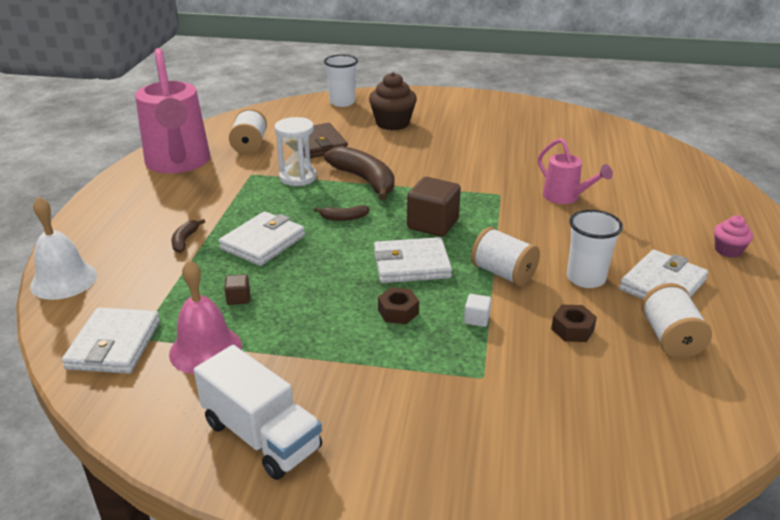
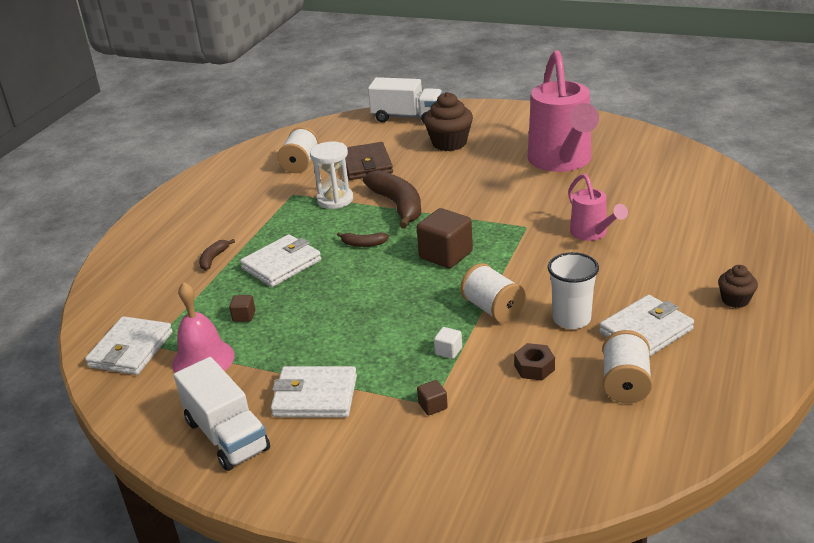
camera: 15 degrees right, 0 degrees up
(64, 280) = (104, 289): white bell -> none
(178, 163) = (229, 180): pink watering can -> pink watering can (562, 162)
(342, 102) = (407, 117): white cup -> white truck
(398, 311) = (379, 339): brown nut -> none
(411, 264) = (409, 294): white wallet -> white wallet (315, 396)
(485, 379) = (433, 406): none -> brown cube
(728, 250) = (735, 300): pink cupcake -> brown cupcake

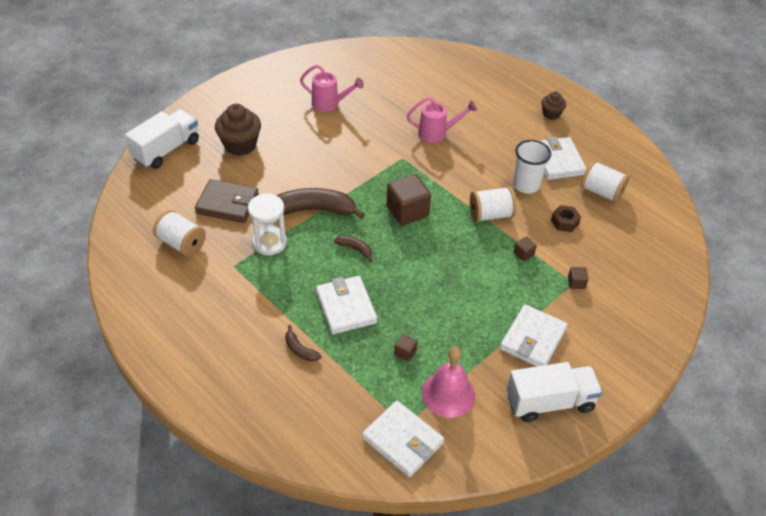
camera: 70 degrees left, 15 degrees up
(363, 244) = (355, 249): brown banana -> brown banana turned 90 degrees counterclockwise
(448, 351) = (523, 254): white cube -> brown cube
(562, 162) = (329, 104): pink watering can -> pink watering can, size x0.51

